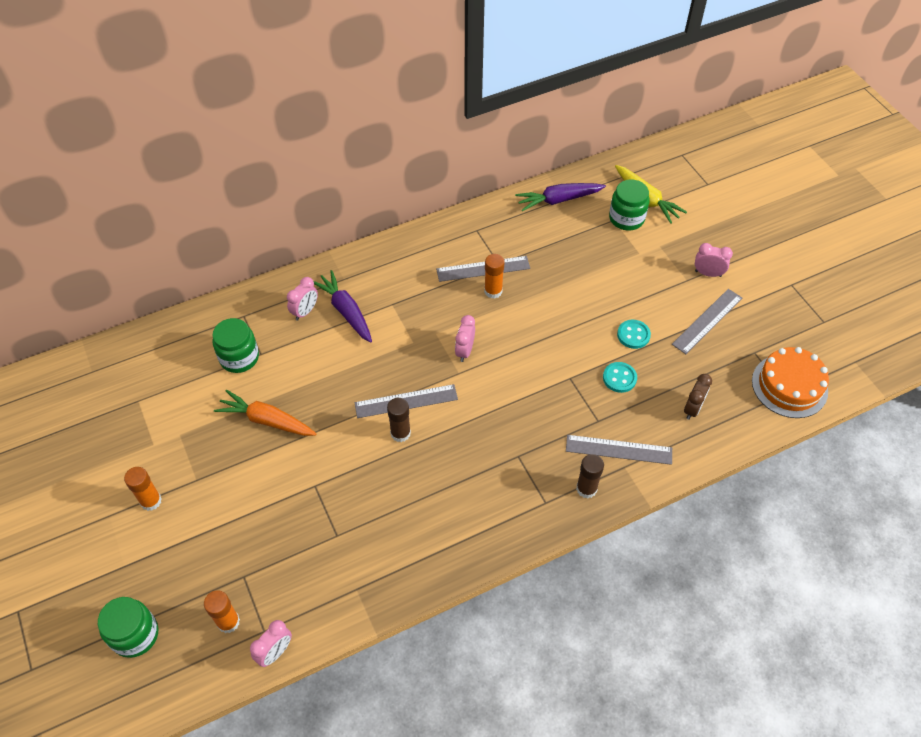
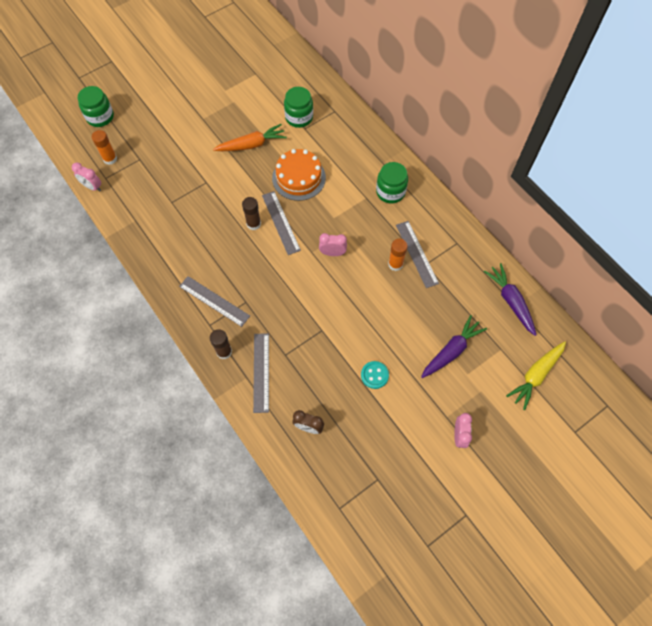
camera: 80 degrees right, 10 degrees up
(151, 501) = (185, 100): orange glue stick -> none
(267, 420) = (251, 145): orange carrot -> orange carrot turned 60 degrees clockwise
(305, 312) = (346, 145): pink clock -> none
(346, 311) = (352, 170): purple carrot -> purple carrot (451, 351)
(619, 378) = (328, 367): turquoise button -> none
(626, 218) = (506, 360): green jar -> green jar (390, 192)
(707, 321) = (404, 436): grey ruler -> grey ruler (214, 301)
(789, 386) = (347, 511): orange cake -> orange cake (299, 178)

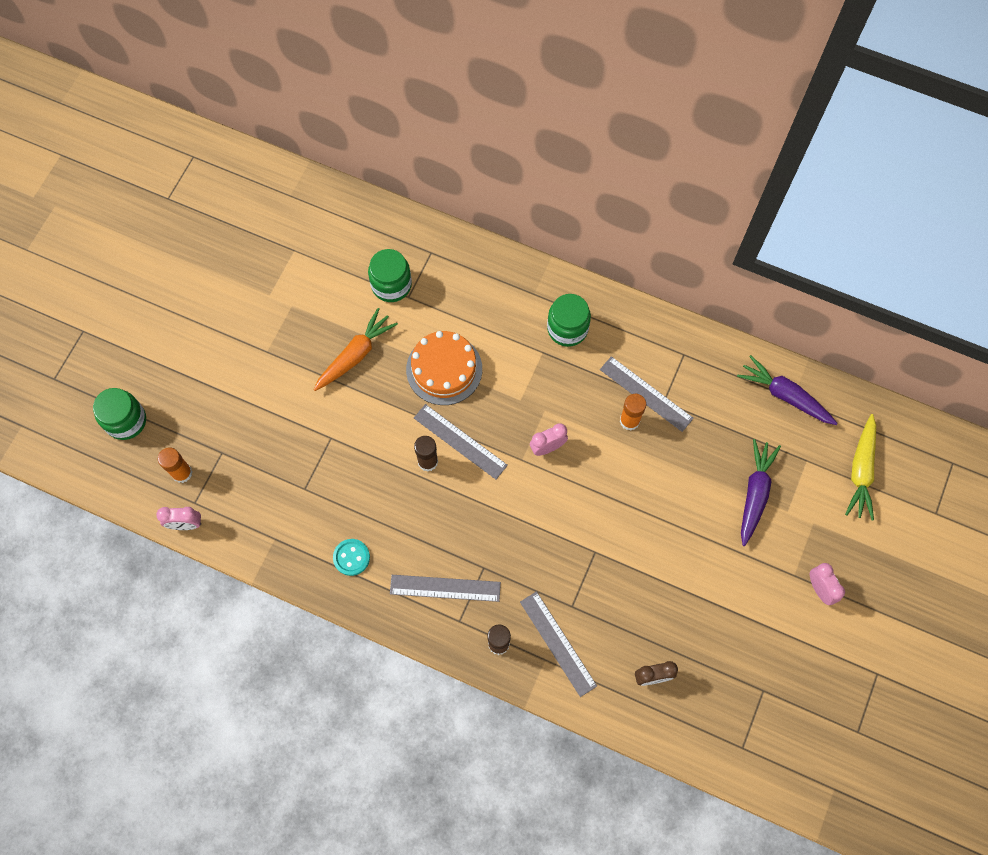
camera: 30 degrees left, 5 degrees up
(374, 375) = (688, 572): turquoise button -> turquoise button (351, 557)

